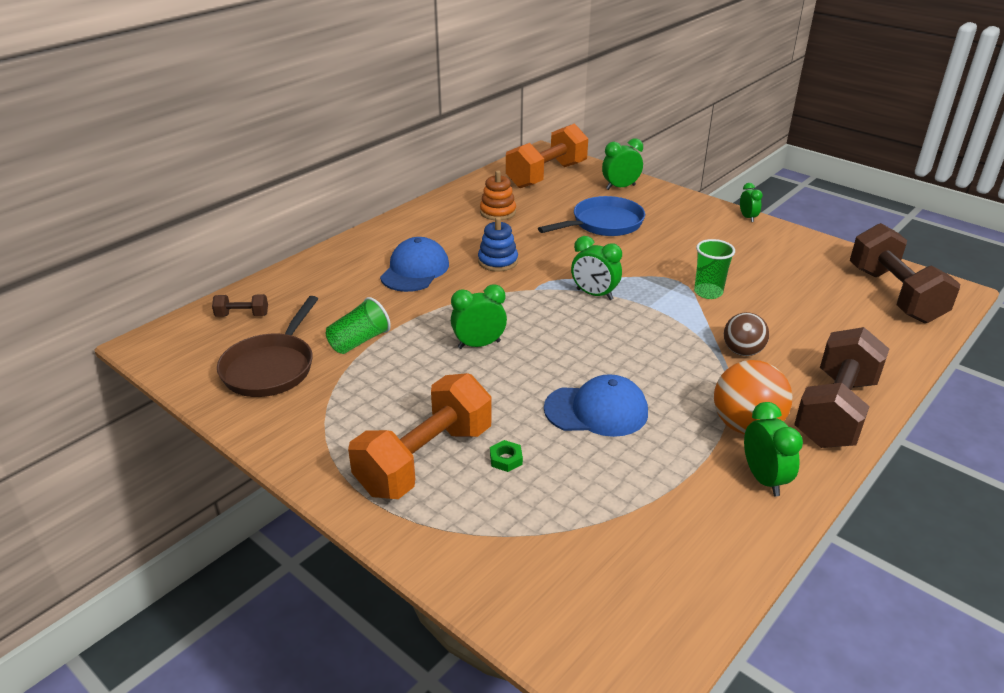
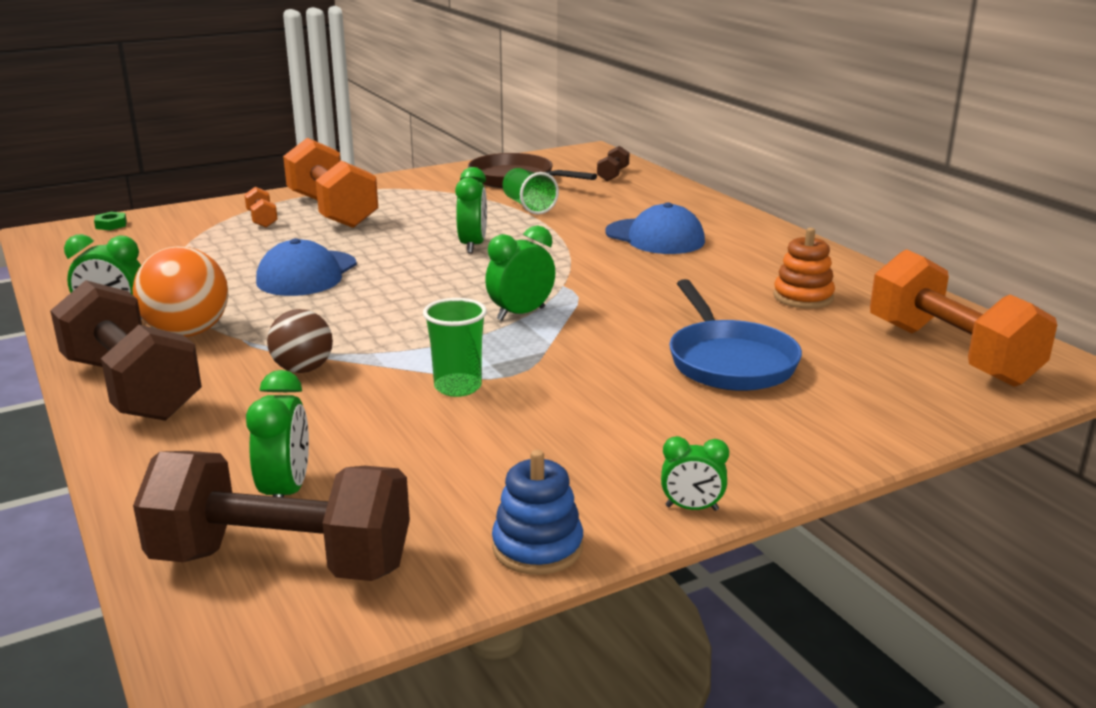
camera: 110 degrees right, 10 degrees down
(476, 503) = (262, 219): none -> orange dumbbell
(498, 261) = (648, 277): blue stacking toy -> blue stacking toy (537, 547)
(506, 459) = (295, 234): green nut -> green nut (111, 225)
(620, 187) = (883, 408): green clock -> green clock (286, 492)

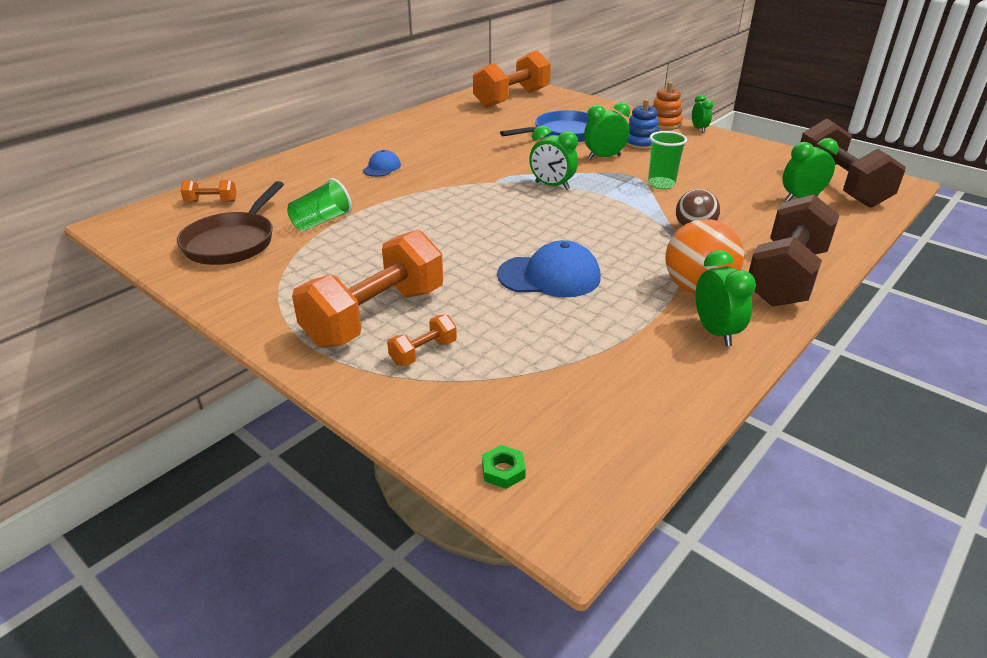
camera: 110 degrees left, 10 degrees up
(473, 246) = (438, 224): green clock -> green clock (604, 157)
(537, 547) = (760, 147): blue stacking toy -> blue stacking toy (640, 143)
(613, 175) = (211, 202): brown dumbbell -> orange dumbbell
(655, 237) = (382, 168): blue cap -> blue cap, size x0.57
(803, 297) = (464, 125): orange stacking toy -> orange stacking toy (664, 124)

